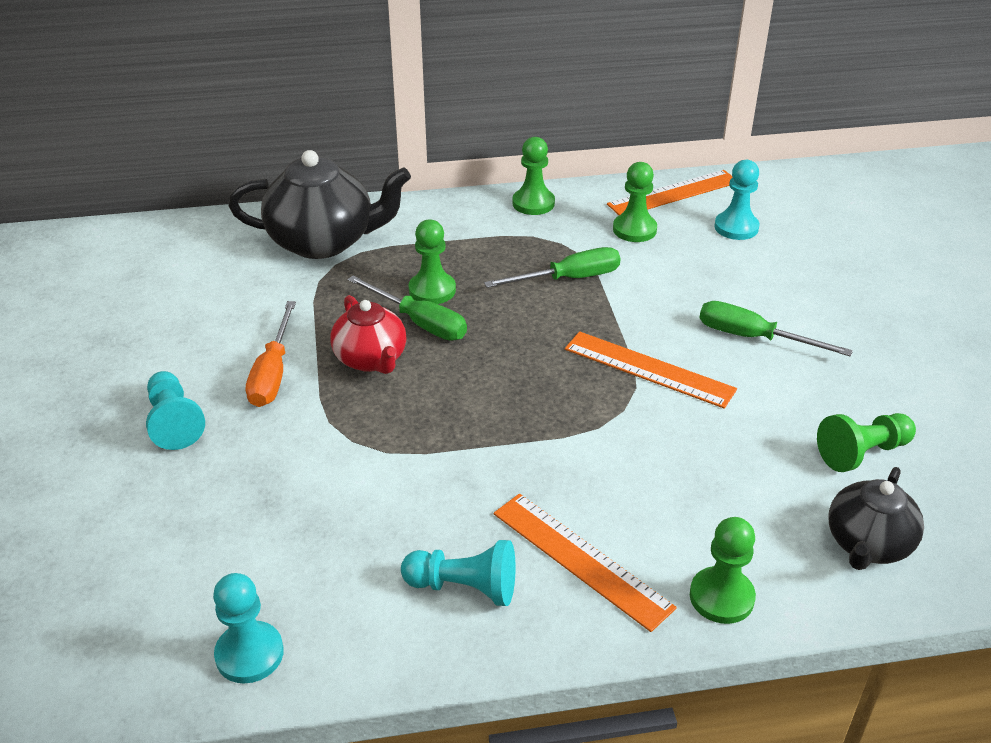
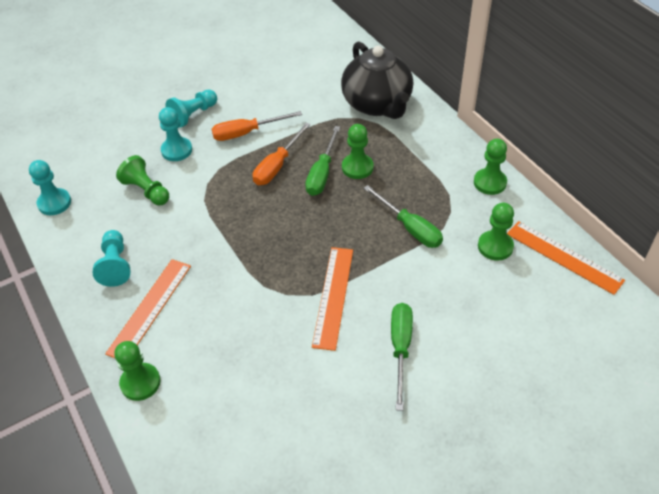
camera: 70 degrees right, 10 degrees up
(371, 359) = (277, 166): red teapot -> orange screwdriver
(736, 227) = (542, 307): turquoise pawn -> turquoise pawn (176, 150)
(862, 453) = (300, 440): green pawn -> green pawn (147, 191)
(867, 544) = (209, 456): black teapot -> none

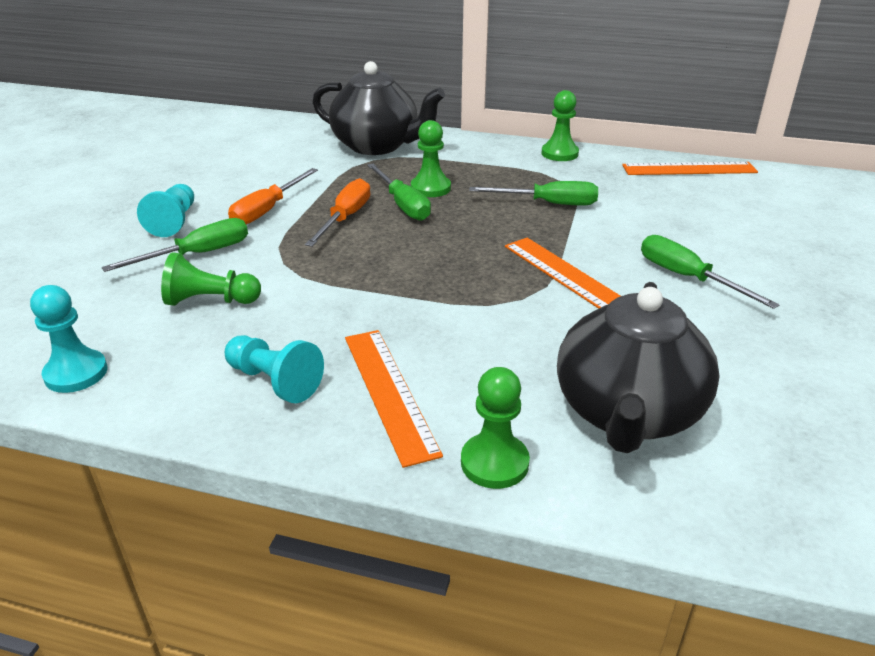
camera: 45 degrees left, 15 degrees down
(176, 150) = (197, 254): turquoise pawn -> green screwdriver
(230, 406) = (627, 413): none -> black teapot
(277, 166) = (345, 218): orange screwdriver -> orange screwdriver turned 150 degrees counterclockwise
(495, 246) = (633, 185): green pawn -> none

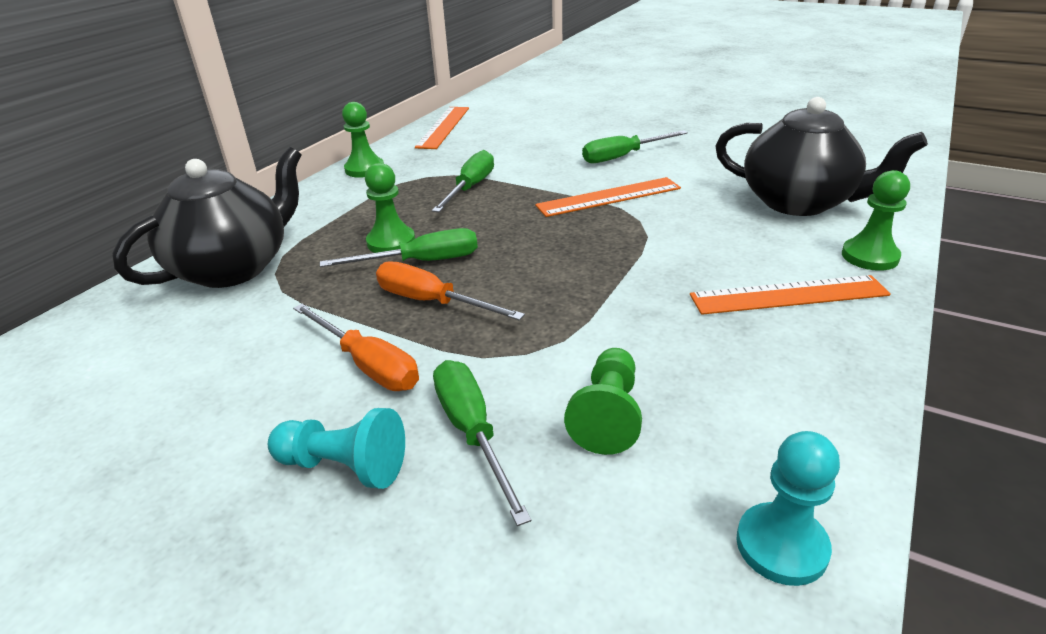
camera: 75 degrees left, 0 degrees up
(274, 381) = (779, 362): turquoise pawn -> none

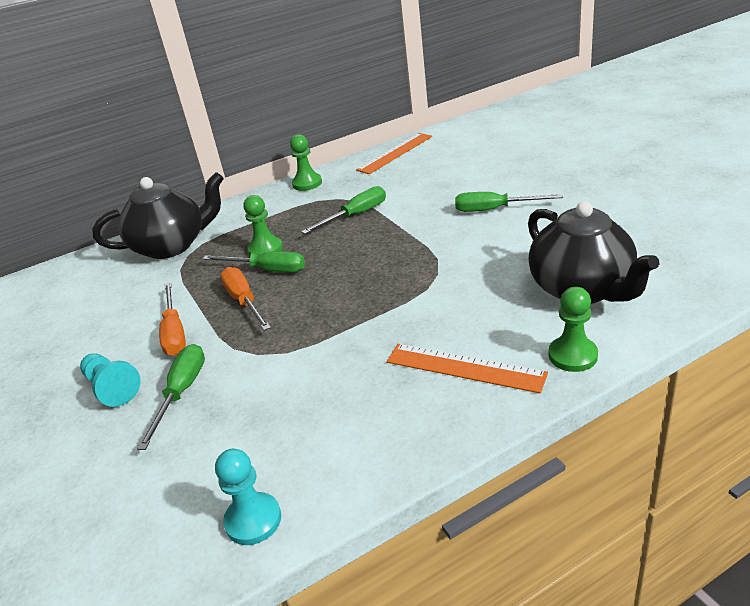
camera: 35 degrees right, 0 degrees up
(608, 415) = (255, 409): green pawn -> none
(609, 197) = (439, 246): orange ruler -> none

